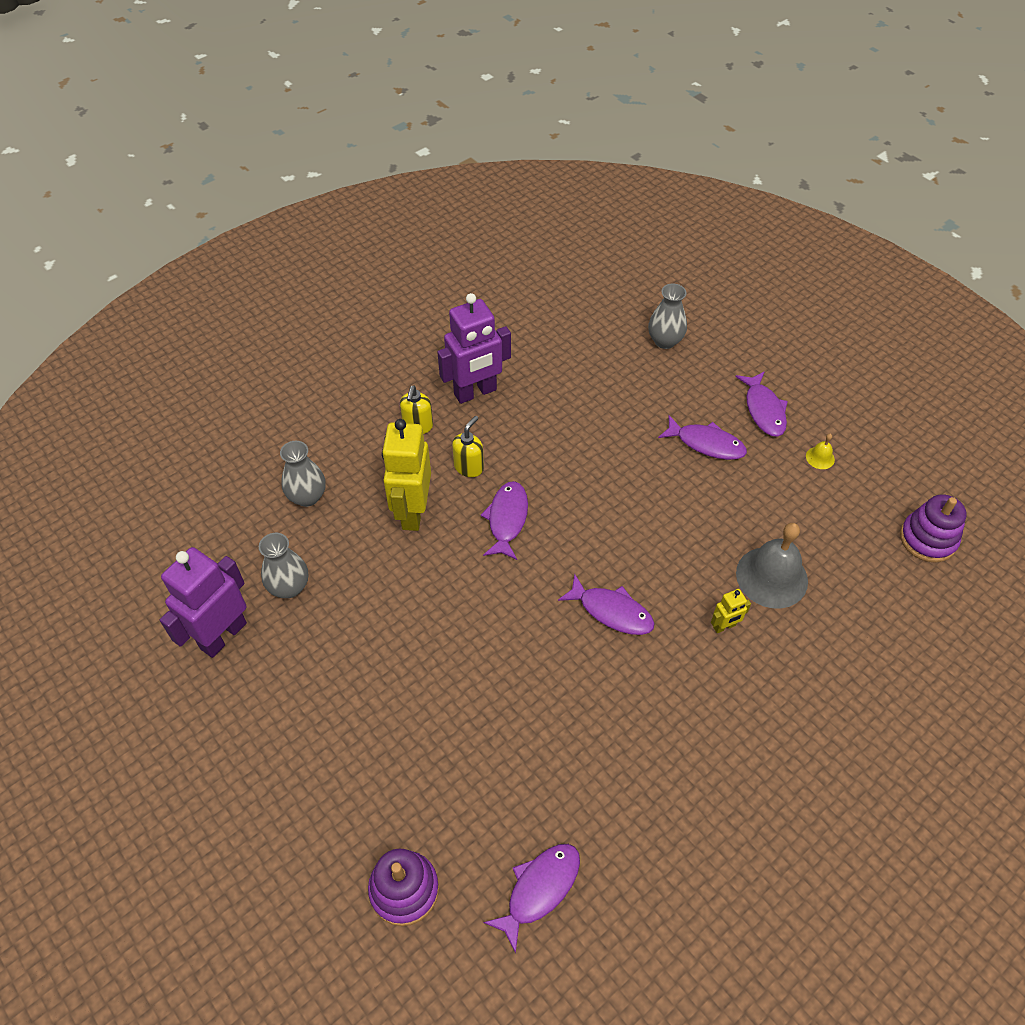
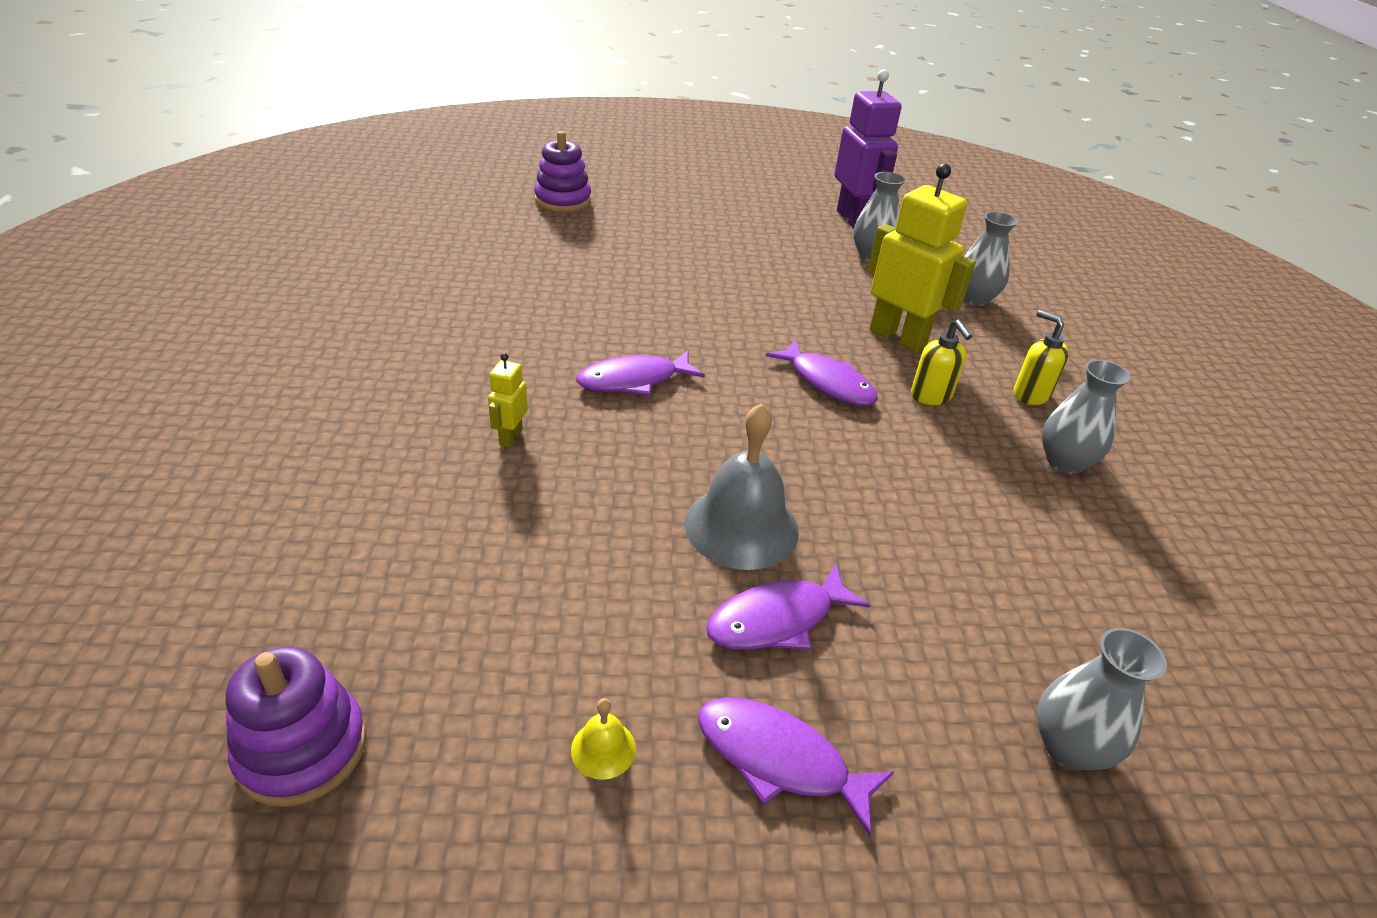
camera: 125 degrees right, 15 degrees down
(475, 392) = (1064, 462): purple robot -> grey vase
(539, 889) = (478, 234): purple fish -> none
(771, 577) = (506, 517): grey bell -> grey bell (741, 526)

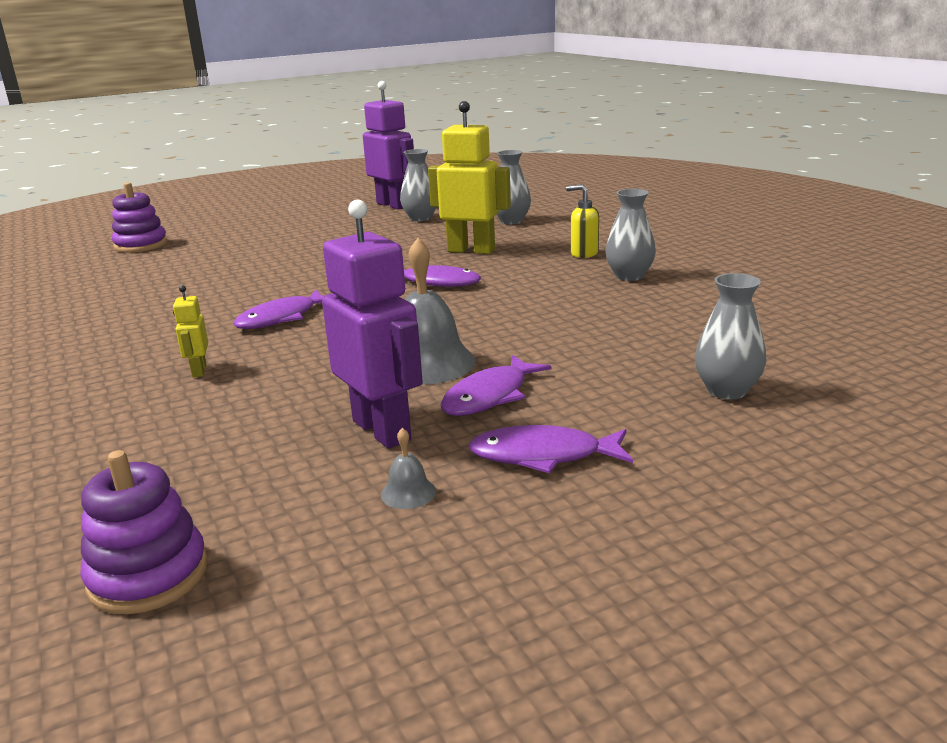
camera: 20 degrees left, 15 degrees down
(603, 749) = (408, 493): yellow bell -> grey bell
(633, 624) = (382, 430): none -> purple robot
(931, 396) = (517, 270): yellow soap dispenser -> none

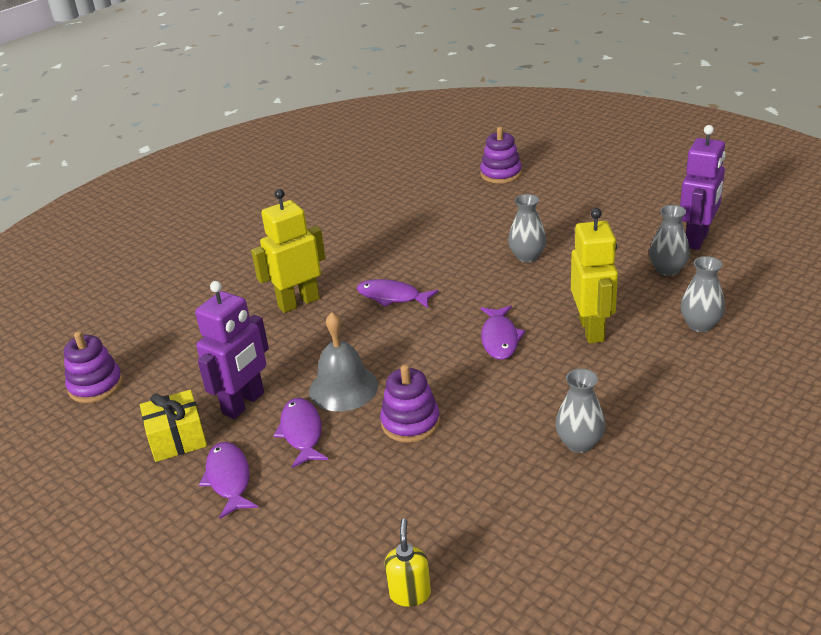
camera: 70 degrees right, 10 degrees up
(199, 371) = (298, 302): yellow robot -> yellow robot, size x2.19
(408, 493) = (177, 439): grey bell -> yellow gift
(490, 396) = (302, 432): purple fish -> purple fish turned 60 degrees clockwise
(532, 336) = (410, 423): none -> purple stacking toy
(584, 253) = (628, 398): yellow soap dispenser -> yellow soap dispenser (410, 593)
(727, 390) = (349, 549): grey vase -> grey vase (527, 256)

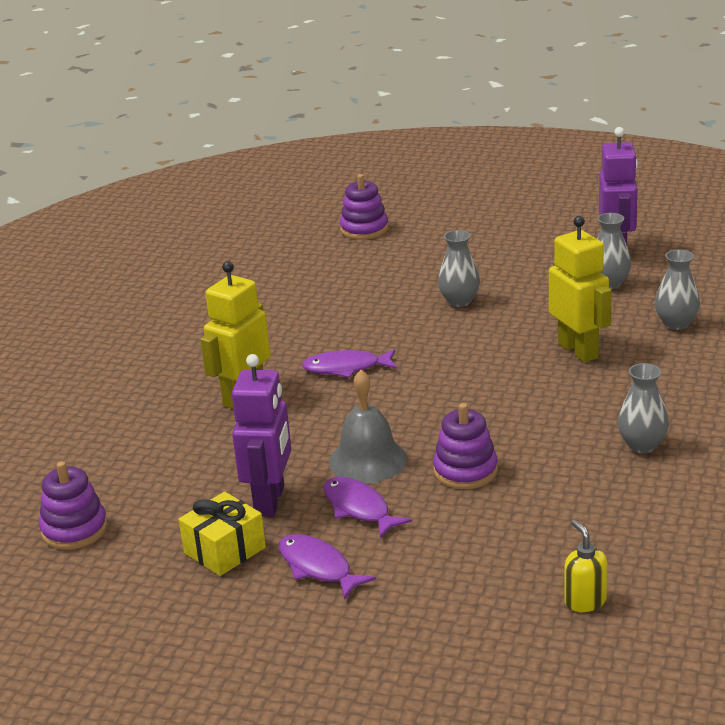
camera: 25 degrees left, 5 degrees down
(500, 338) = (493, 379): purple fish -> none

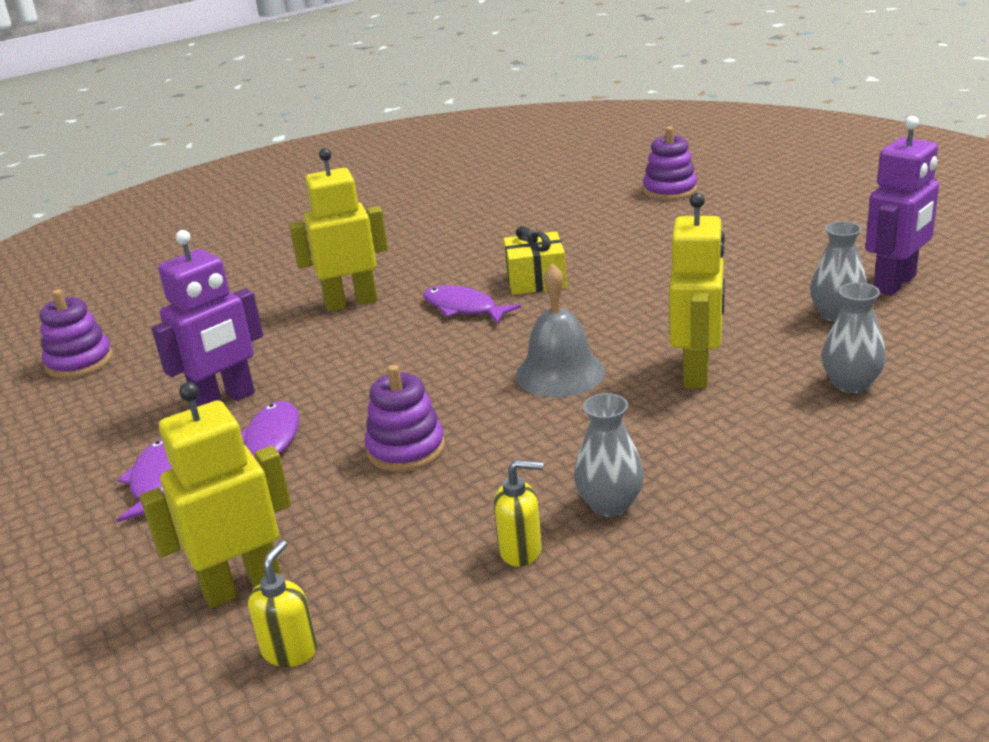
camera: 40 degrees right, 0 degrees up
(224, 550) = (129, 429): yellow gift -> yellow gift (536, 280)
(368, 460) = (348, 400): grey bell -> grey bell (560, 373)
(459, 301) = (655, 281): grey vase -> none
(495, 589) = (242, 585): none -> yellow robot
(631, 490) = (521, 551): none -> yellow soap dispenser

